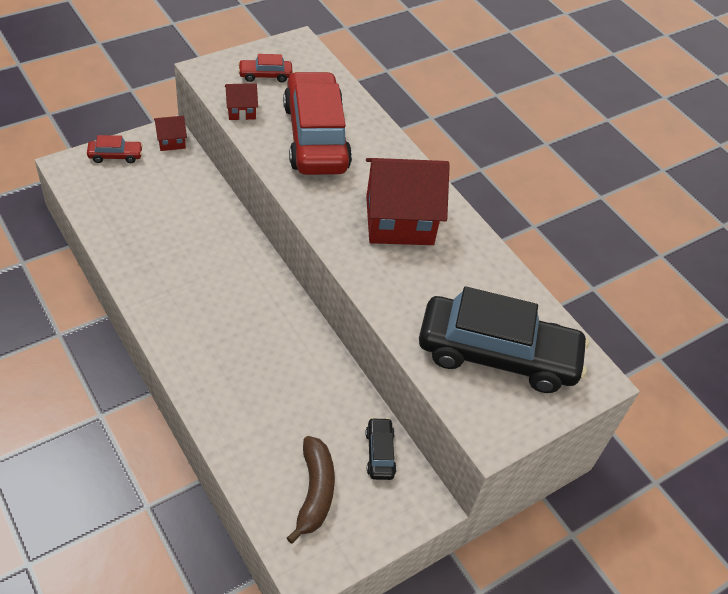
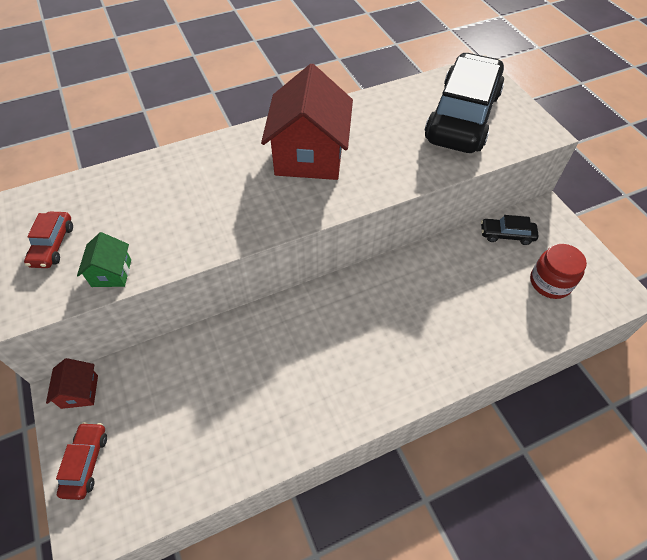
camera: 75 degrees left, 5 degrees up
(241, 111) = (111, 273): red house -> green house
(315, 137) = (177, 207): red car -> none
(315, 491) = (550, 282): brown banana -> red jar

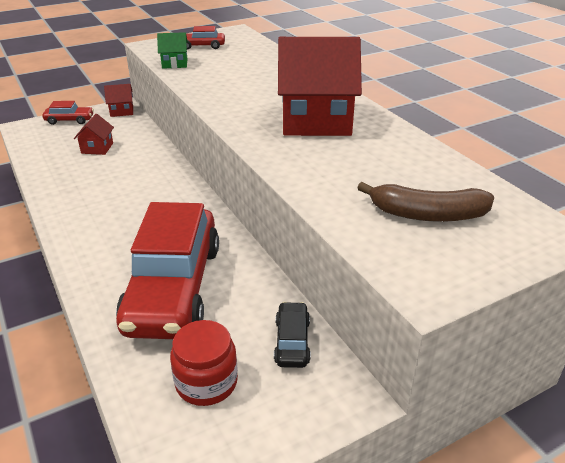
camera: 85 degrees right, 20 degrees down
(189, 407) = (97, 148): none -> red house
(456, 306) = (173, 287): none -> red car
(462, 117) = (428, 215): black car -> brown banana

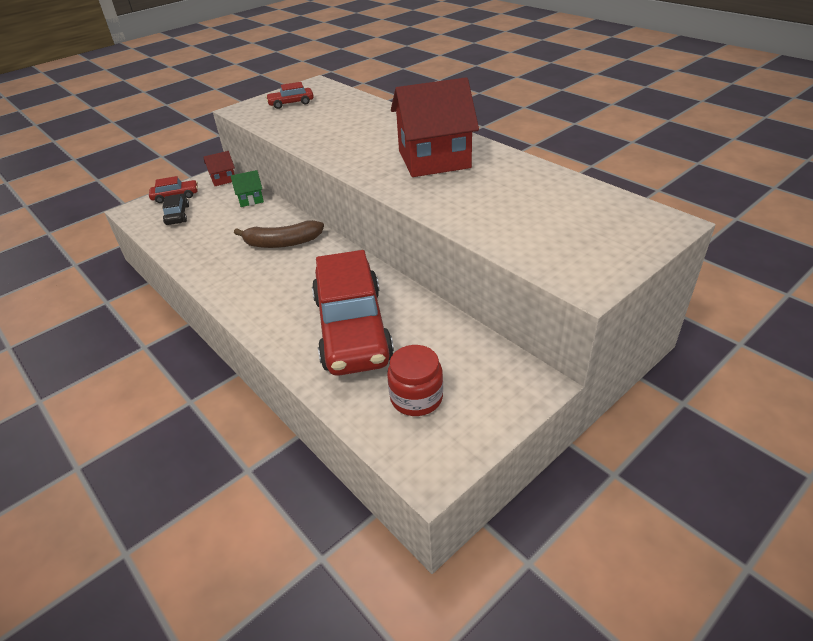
camera: 10 degrees left, 5 degrees up
(97, 148) = (218, 218): red house -> none
(175, 63) = (275, 124): green house -> green house (250, 199)
(292, 342) = (473, 352): black car -> black car (177, 215)
(428, 215) = (564, 225): brown banana -> brown banana (283, 243)

